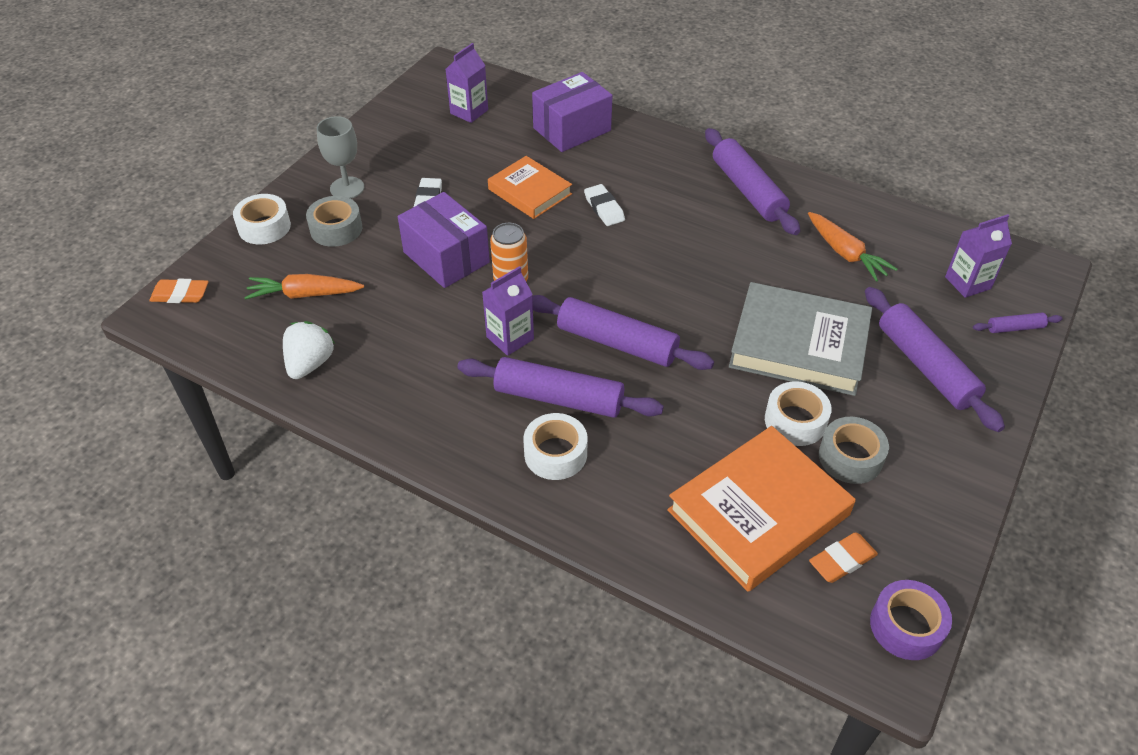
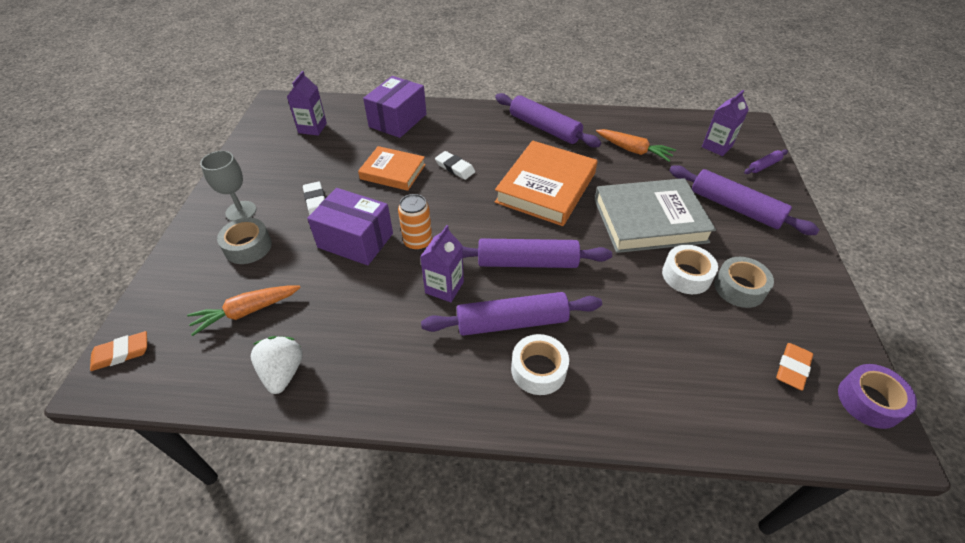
camera: 25 degrees left, 0 degrees up
(264, 227) = (180, 265): white tape -> none
(758, 512) = (713, 355): orange book -> orange book (546, 187)

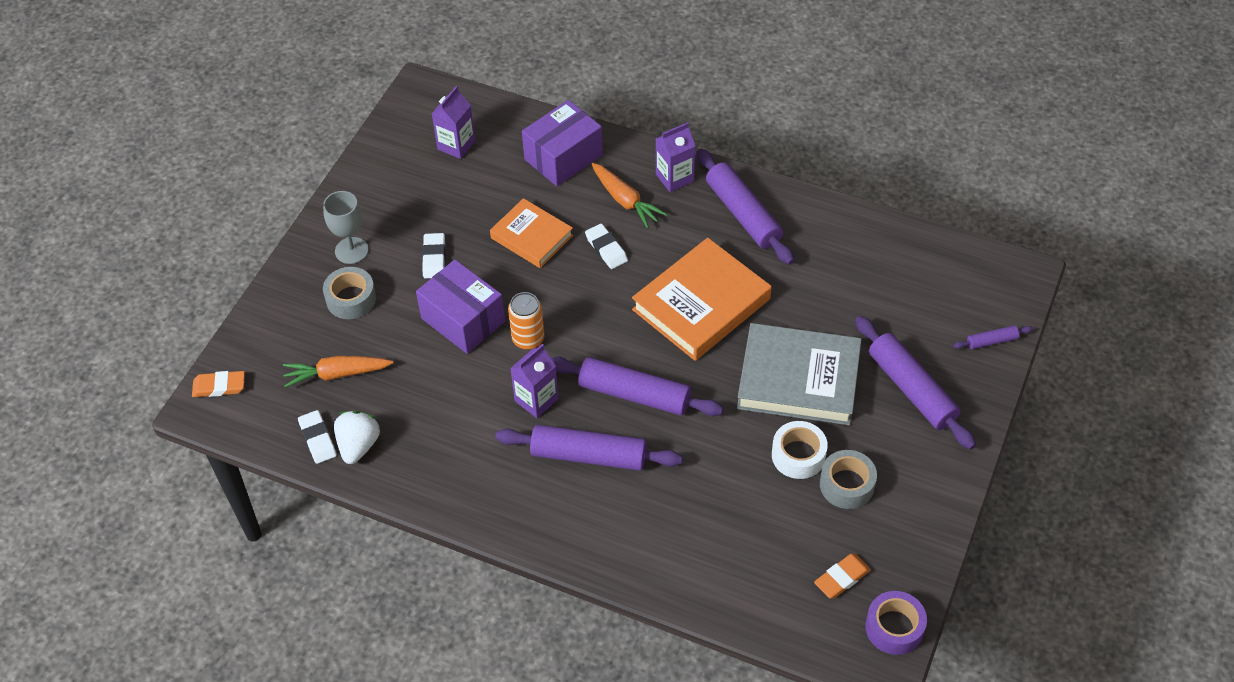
camera: 20 degrees right, 5 degrees up
(237, 378) = (318, 439): none -> white eraser
(538, 370) = (593, 509): white tape -> none
(633, 150) = (838, 277): orange carrot -> orange carrot (625, 200)
(717, 146) = (951, 297): purple carton -> purple carton (674, 178)

